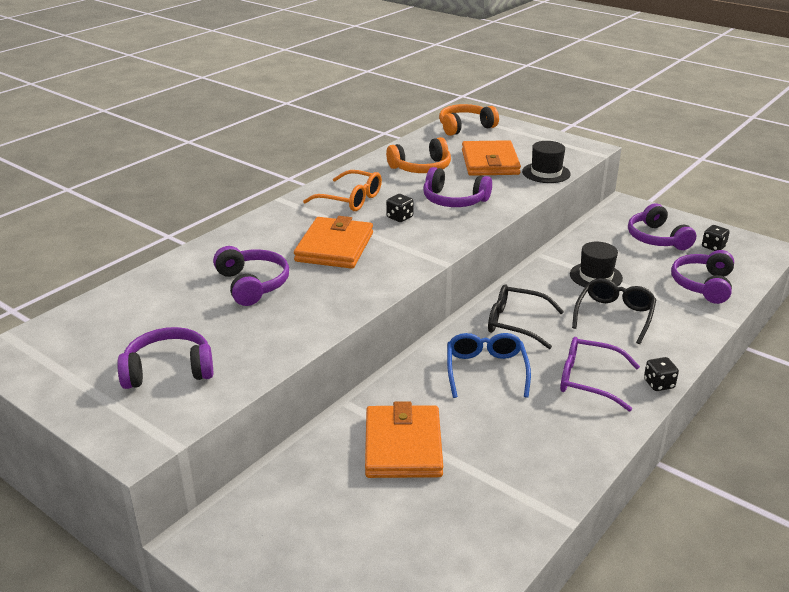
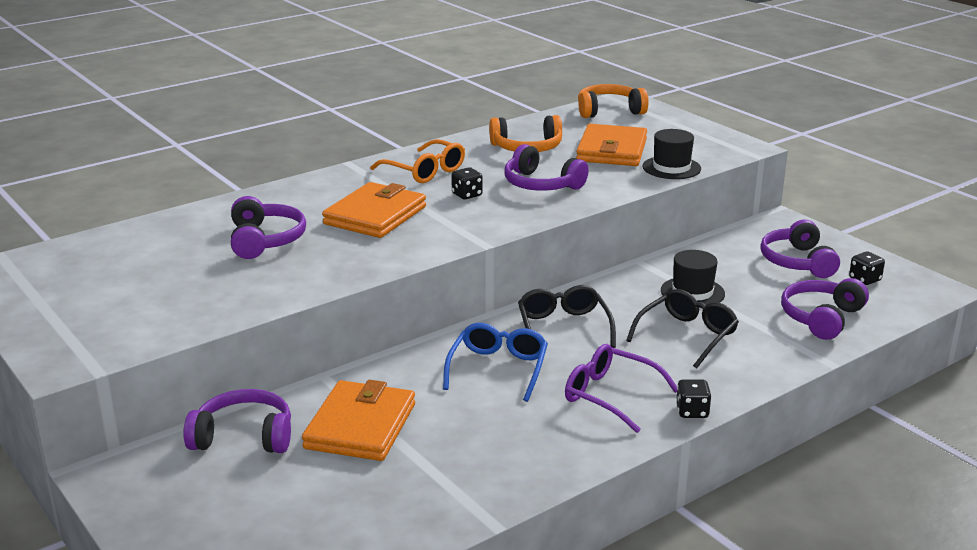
camera: 15 degrees right, 5 degrees down
(168, 370) = (132, 306): purple headphones -> purple headphones (244, 436)
(515, 323) = (563, 327): black glasses -> black glasses turned 45 degrees clockwise

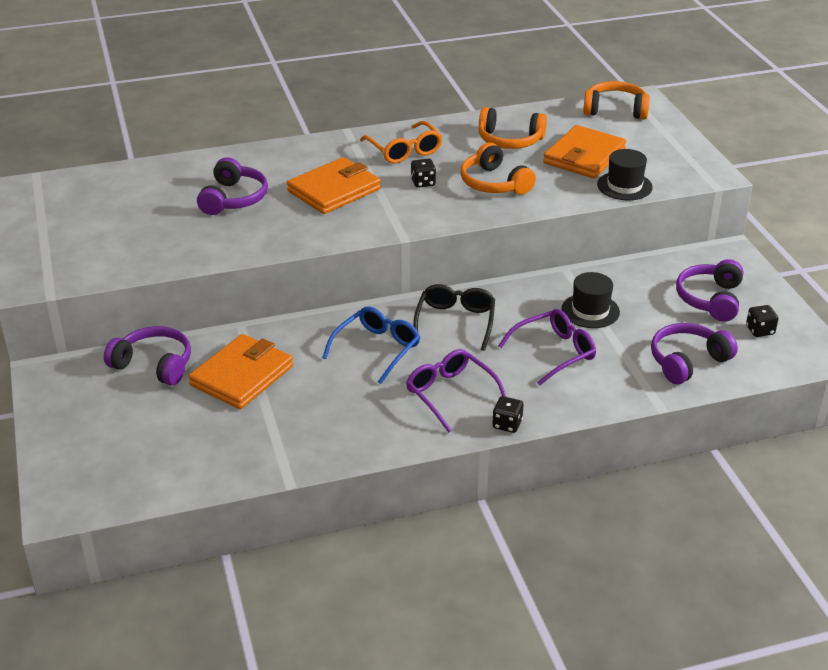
camera: 20 degrees right, 10 degrees up
(541, 184) = (494, 183): purple headphones -> orange headphones
(687, 335) = (554, 352): black glasses -> purple glasses

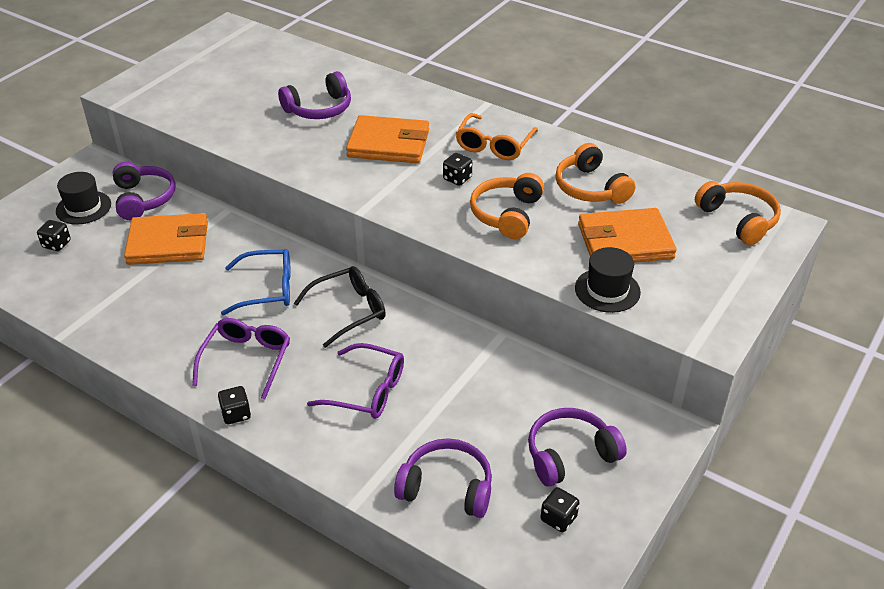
camera: 50 degrees right, 5 degrees up
(148, 440) = (56, 244): none -> black dice
(590, 311) = (455, 381): black hat -> black hat (83, 207)

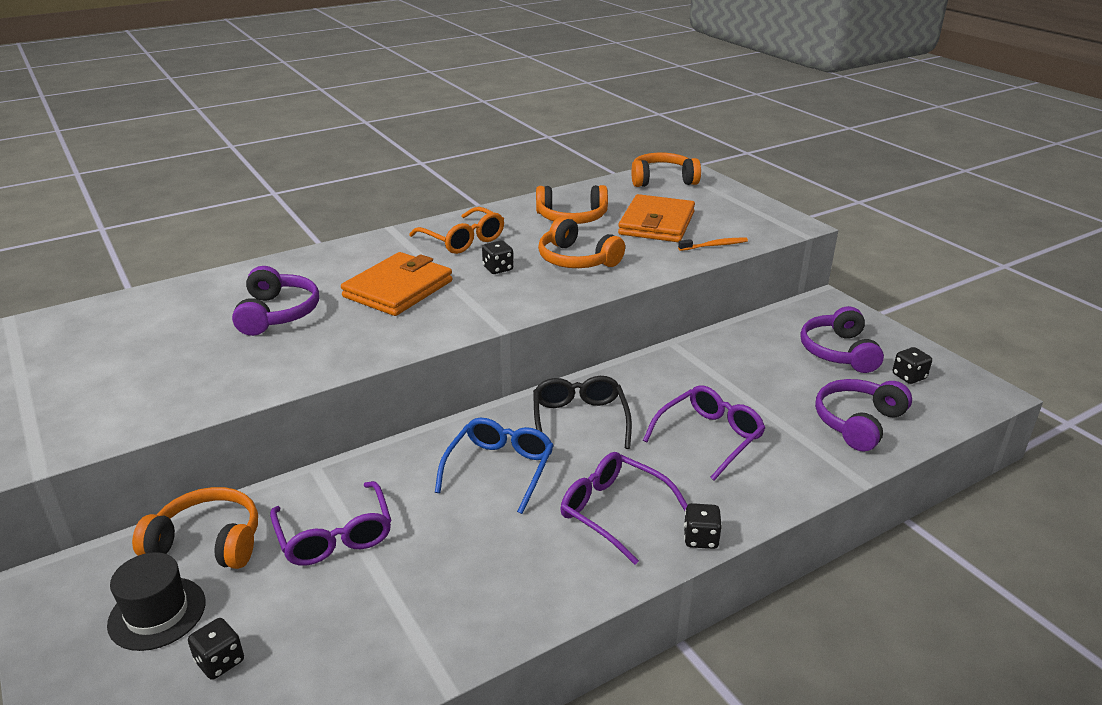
camera: 65 degrees left, 10 degrees down
(144, 199) = (208, 542): purple headphones -> orange headphones
(168, 243) = (335, 536): orange wallet -> purple glasses
(607, 290) = (714, 245): black hat -> orange toothbrush

